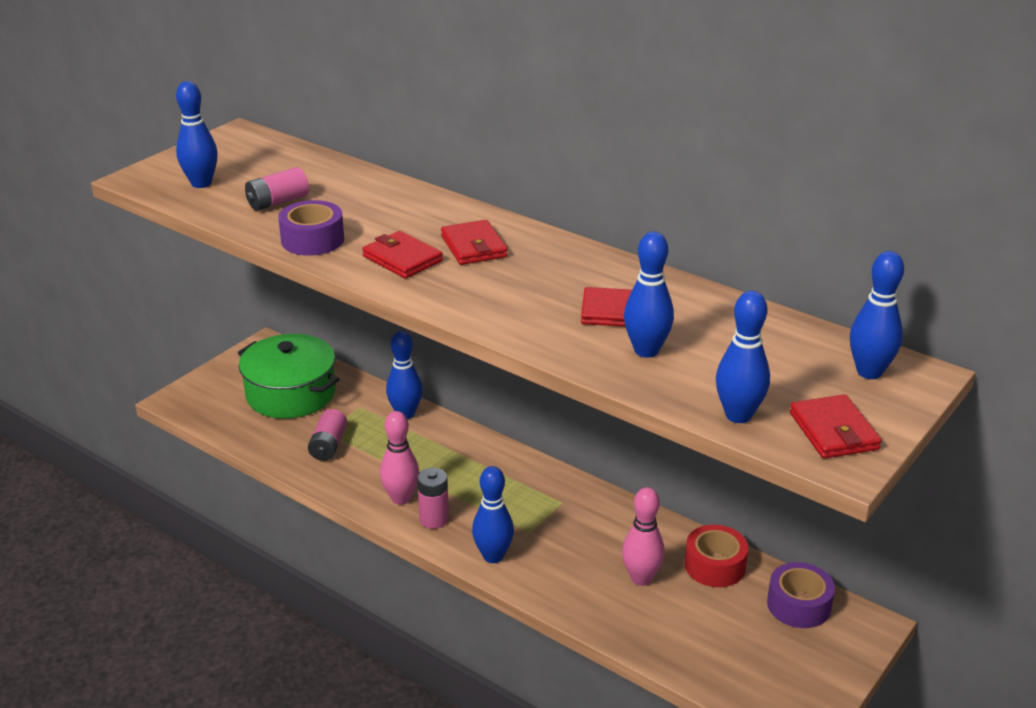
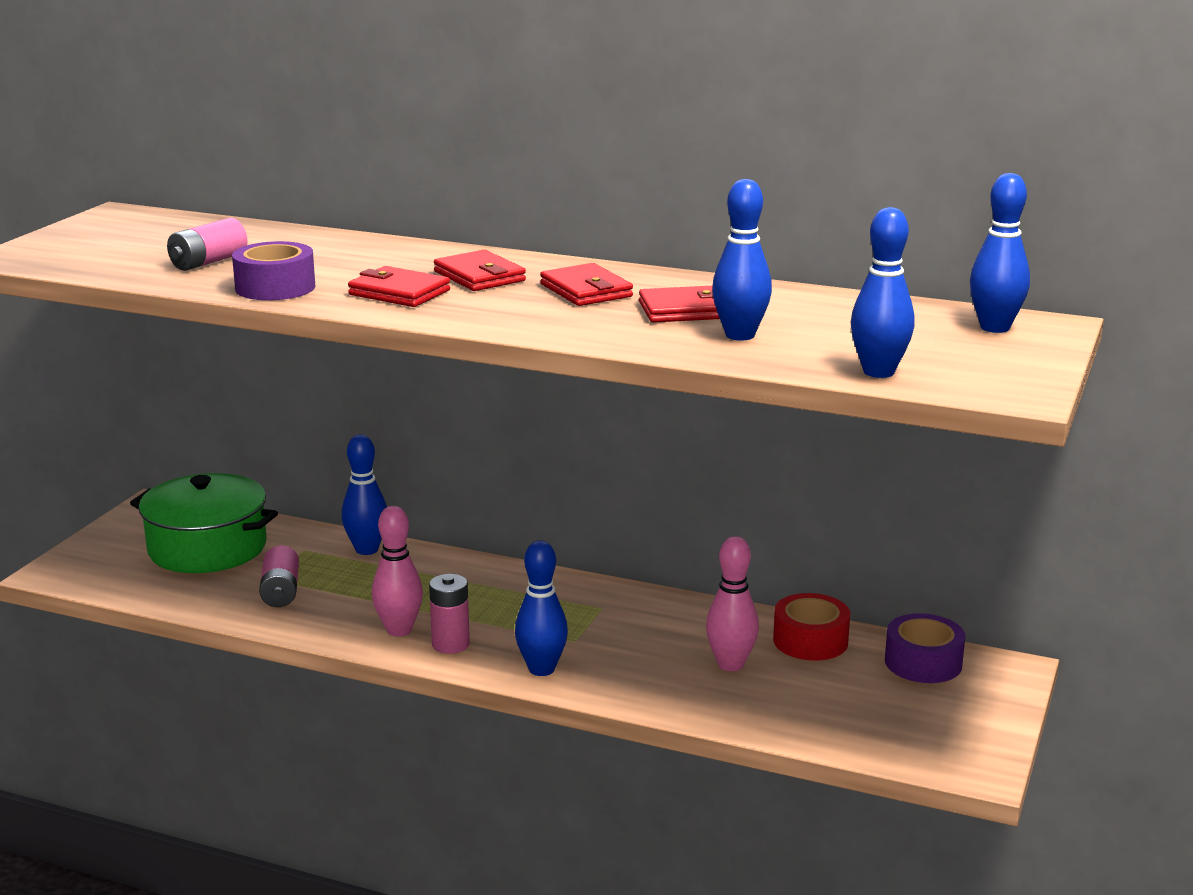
camera: 15 degrees left, 10 degrees down
(201, 183) = (97, 255): blue bowling pin -> none
(833, 431) = (990, 373): red wallet -> red wallet (586, 290)

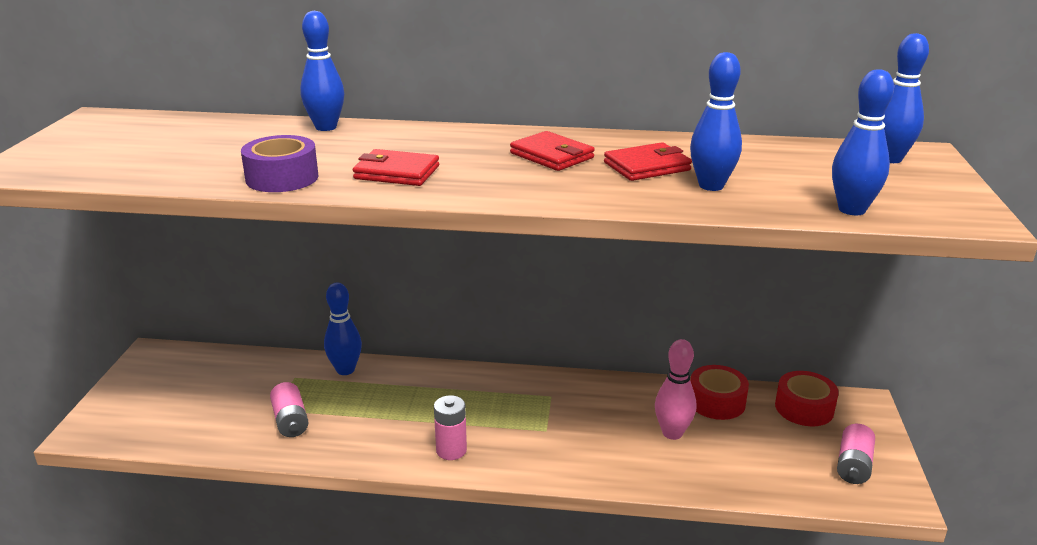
camera: 15 degrees left, 5 degrees up
(207, 548) = (212, 387): green pot -> none
(208, 262) = (205, 158): pink battery -> pink battery (853, 465)
(399, 630) = (404, 443): pink bowling pin -> none
(479, 276) = (454, 150): red wallet -> none
(541, 669) = (534, 462): blue bowling pin -> blue bowling pin (326, 127)
(923, 662) = (804, 408): purple tape -> red tape

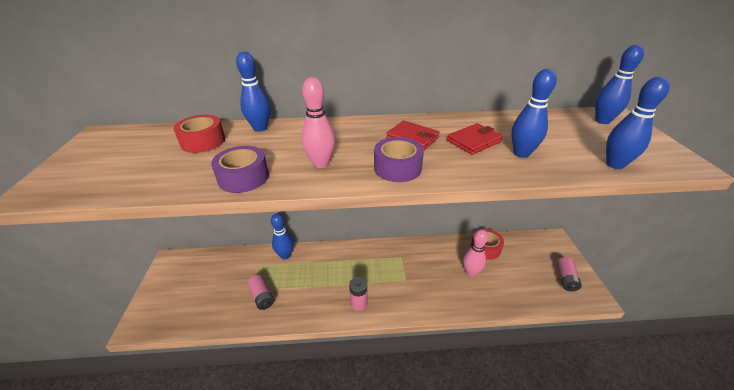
camera: 10 degrees left, 10 degrees up
(397, 172) = (321, 163): red wallet -> pink bowling pin
(506, 186) = (397, 168): none -> purple tape
(804, 408) = (528, 246): red tape -> red tape (203, 141)

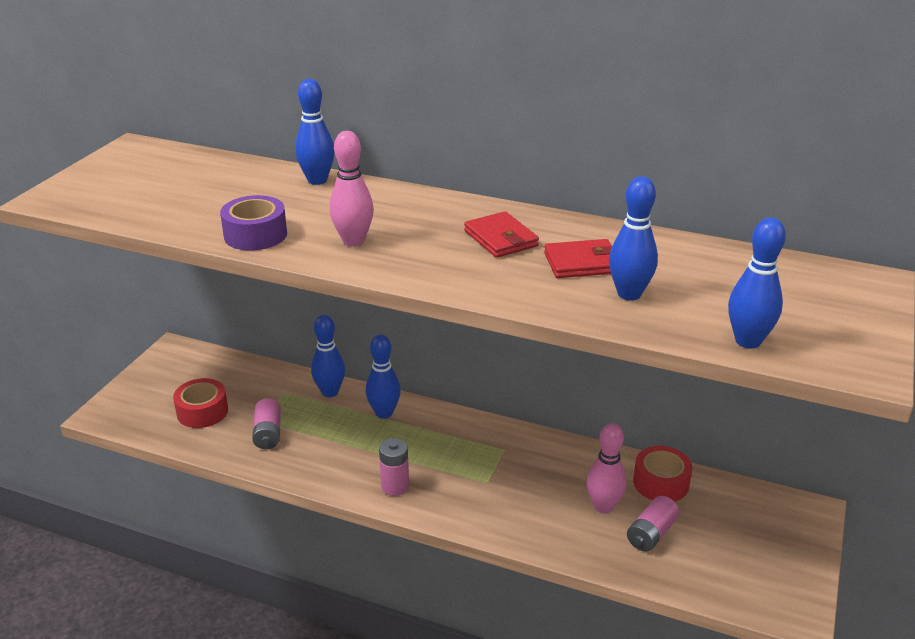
camera: 25 degrees right, 5 degrees down
(203, 141) = (239, 182): red tape -> red tape (202, 411)
(397, 168) = (440, 269): purple tape -> none
(565, 279) = (767, 572): pink battery -> pink battery (651, 534)
(602, 121) = (831, 284): blue bowling pin -> blue bowling pin (384, 413)

